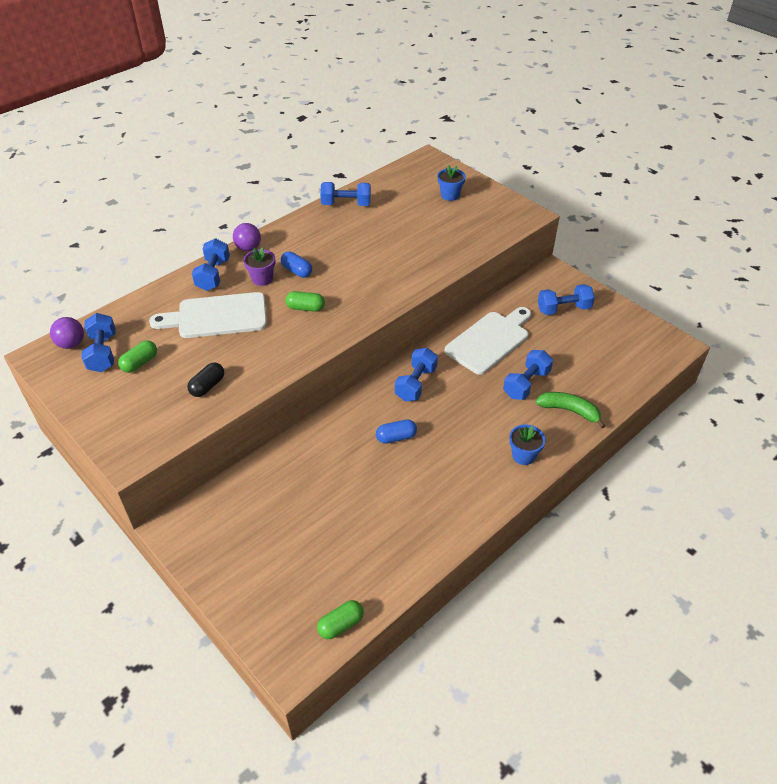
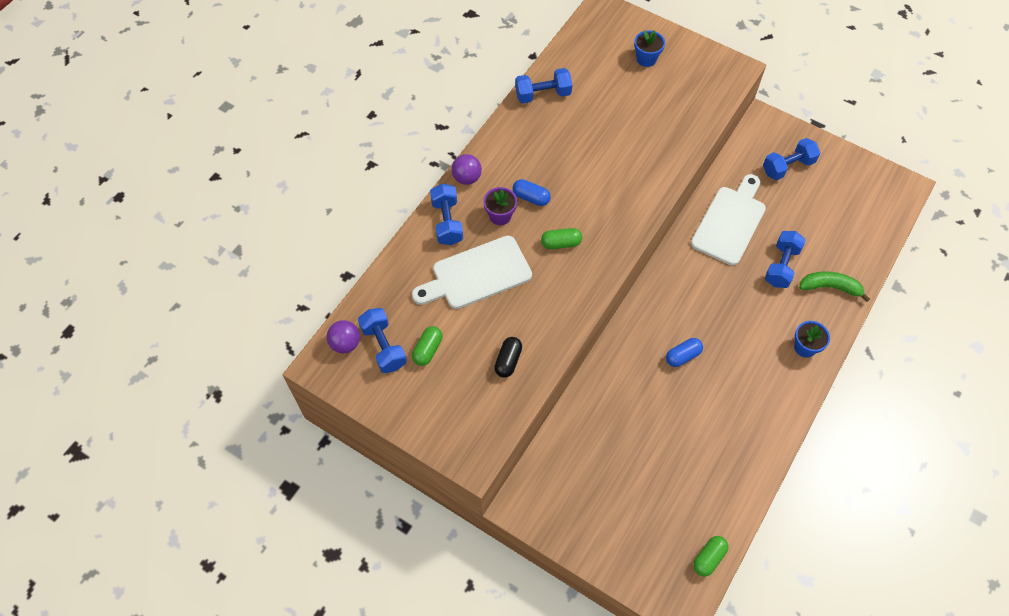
camera: 15 degrees left, 15 degrees up
(415, 384) = (678, 290): blue dumbbell -> none

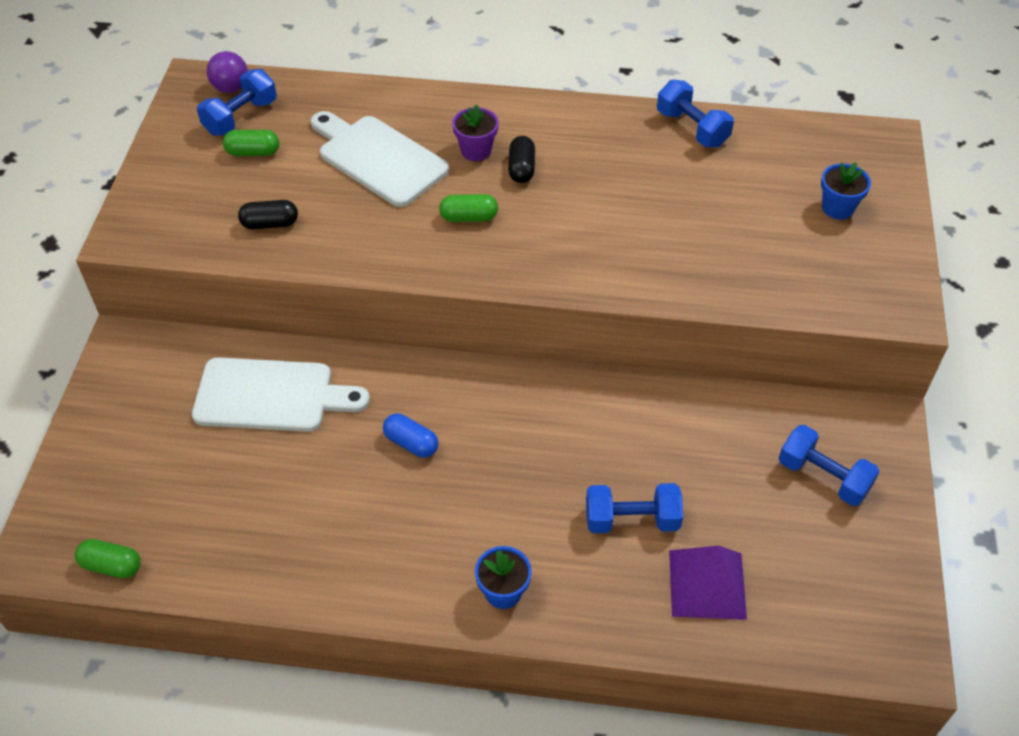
camera: 65 degrees right, 10 degrees down
(447, 222) = (438, 110): blue dumbbell -> none
(467, 178) = (513, 105): purple ball -> none
(531, 197) = (521, 169): blue capsule -> black capsule
(561, 243) = (469, 217): green capsule -> green capsule turned 60 degrees counterclockwise
(730, 222) = (669, 433): white cutting board -> white cutting board (271, 396)
(830, 287) = (632, 597): green banana -> none
(834, 249) = (707, 584): none -> purple pyramid

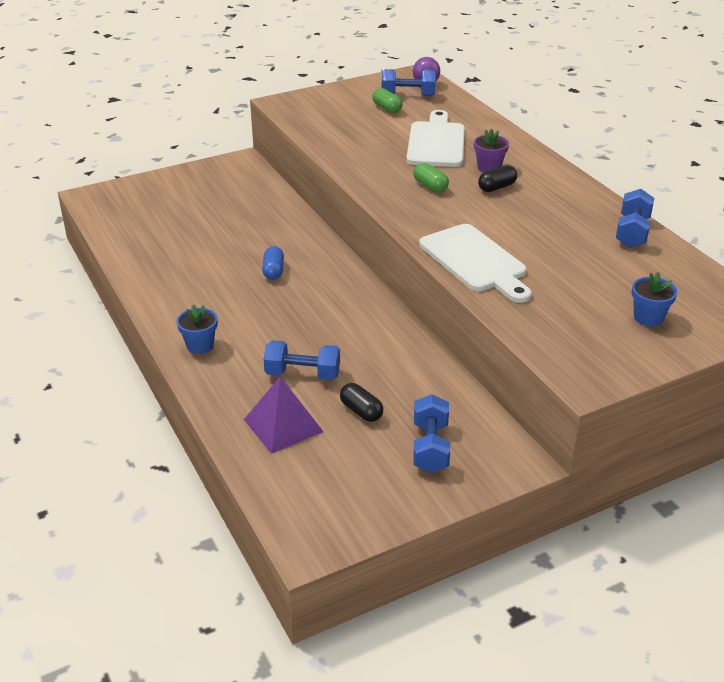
camera: 55 degrees right, 15 degrees down
(111, 565) = (103, 218): green capsule -> none
(270, 224) = (341, 133): black capsule -> black capsule (361, 411)
(271, 396) = (256, 215): white cutting board -> white cutting board (475, 261)
(632, 520) = (302, 374): blue dumbbell -> blue dumbbell turned 45 degrees counterclockwise

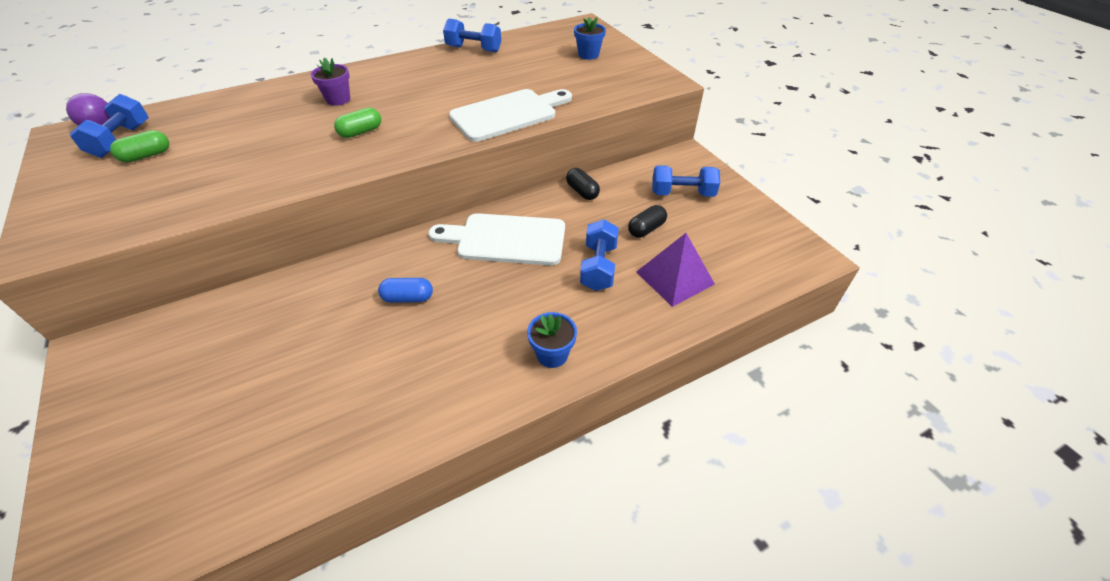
camera: 90 degrees left, 10 degrees up
(436, 142) = (263, 125): white cutting board -> white cutting board (505, 239)
(497, 187) = (379, 98): black capsule -> black capsule (582, 191)

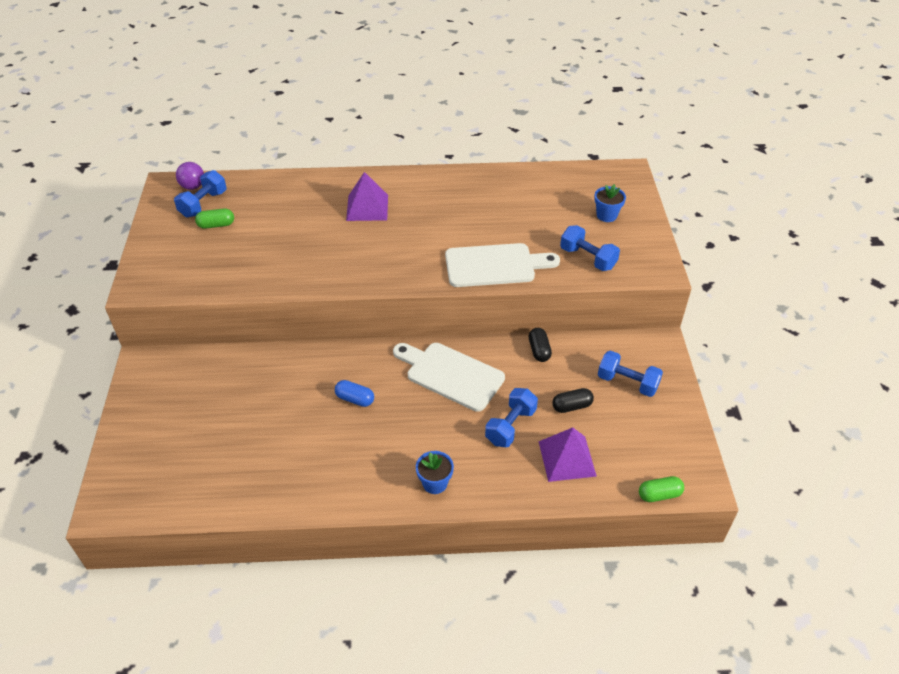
camera: 25 degrees right, 0 degrees up
(338, 99) = (367, 207): purple flower pot -> purple pyramid
(361, 132) = (371, 248): green capsule -> green capsule (659, 494)
(474, 49) = (505, 178): blue dumbbell -> blue dumbbell (587, 258)

